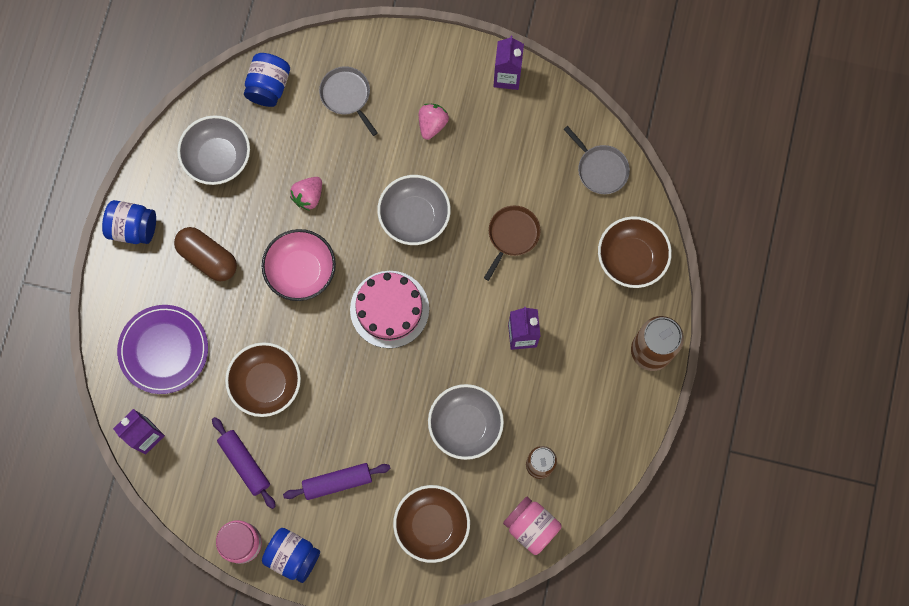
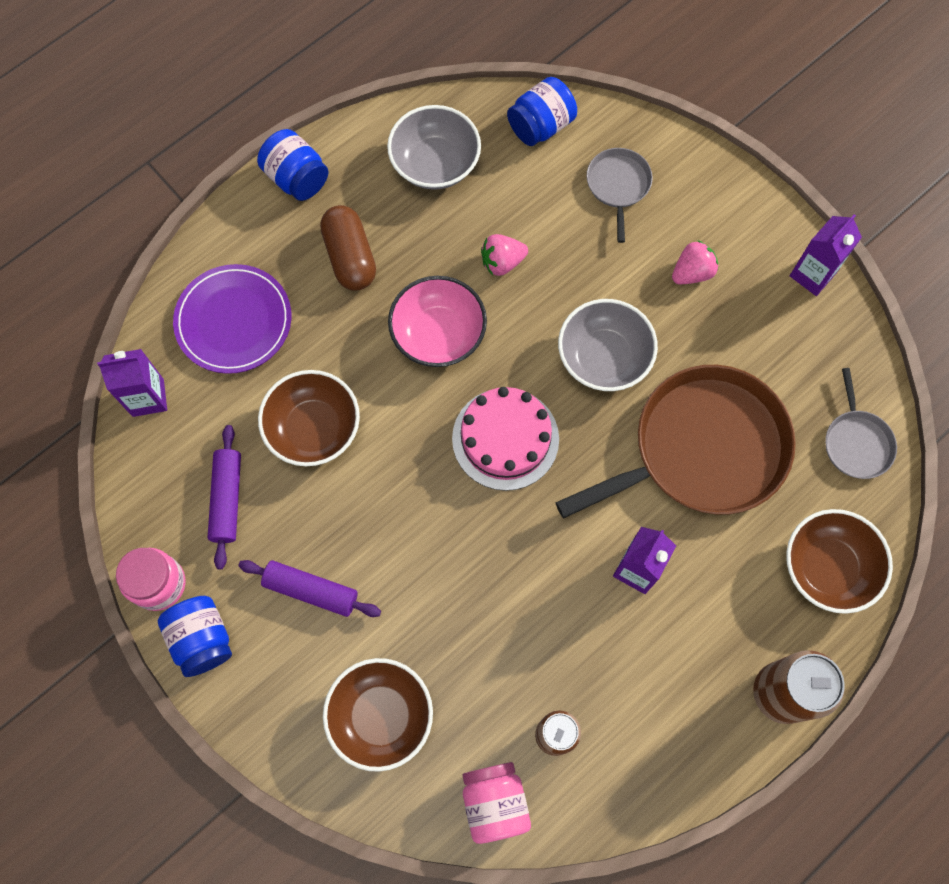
camera: 35 degrees right, 5 degrees down
(465, 425) = (500, 627): grey bowl -> none
(512, 235) = (701, 449): brown pan -> brown pan, size x2.18

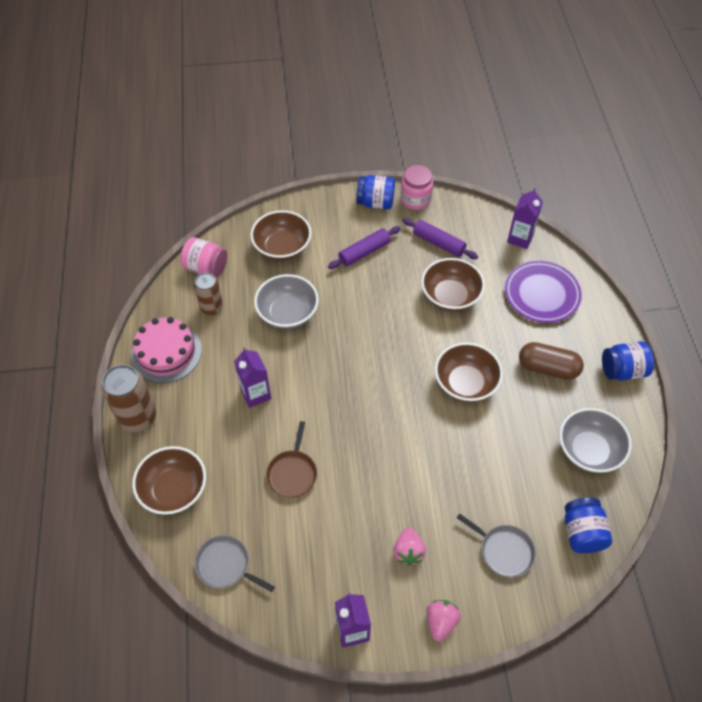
camera: 125 degrees right, 15 degrees down
(438, 334) = (465, 383): pink bowl -> brown bowl
(502, 262) = (491, 445): pink strawberry -> pink strawberry (441, 622)
(505, 438) = (377, 378): pink cake -> pink cake (166, 352)
(603, 357) = (388, 459): grey bowl -> grey bowl (287, 313)
(701, 449) = (292, 473): brown pan -> brown pan, size x0.46

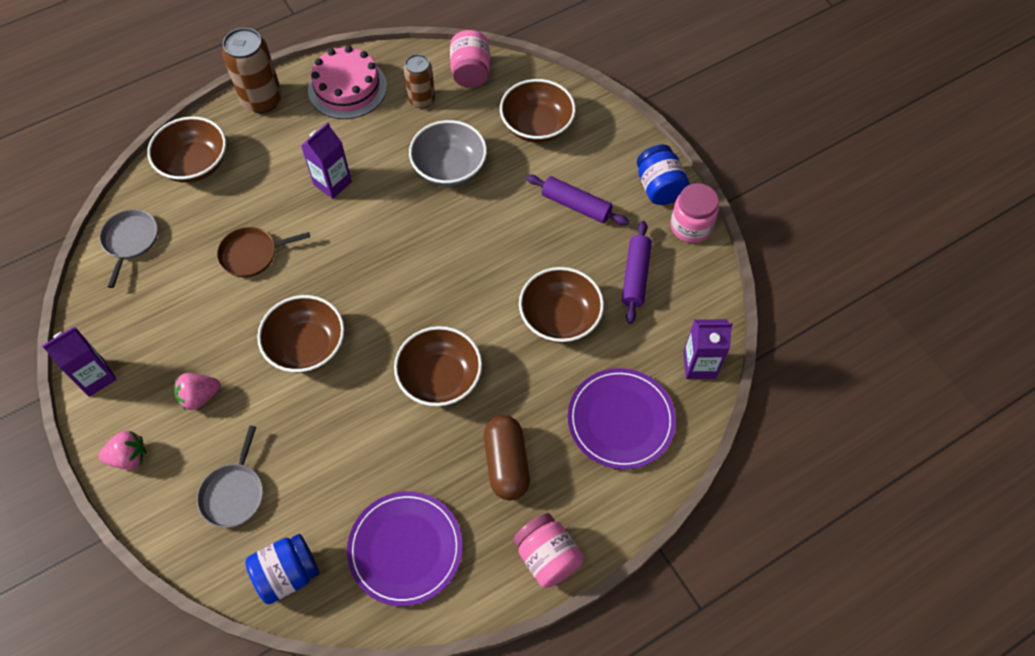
camera: 65 degrees right, 5 degrees up
(398, 460) = (307, 346): none -> brown bowl
(589, 450) = (405, 549): grey bowl -> purple plate
(622, 370) = (547, 557): blue jar -> pink jar

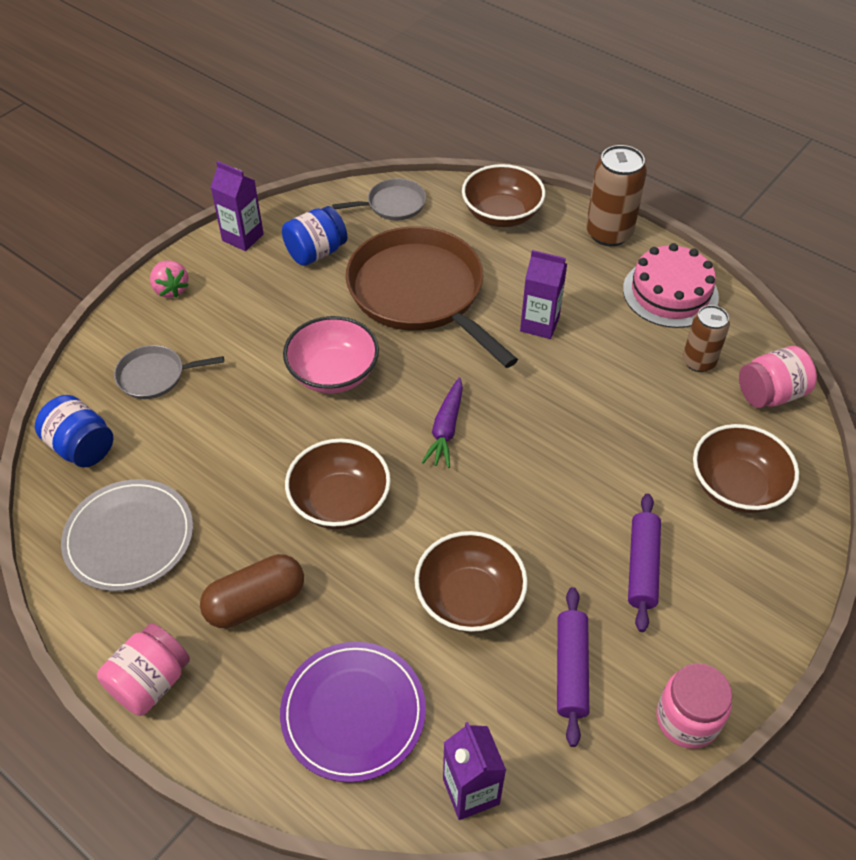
camera: 70 degrees right, 10 degrees down
(200, 396) = (248, 314): pink strawberry -> none
(252, 254) = (420, 293): brown pan -> brown pan, size x2.18
(307, 346) = (333, 373): brown bowl -> pink bowl
(404, 283) = (446, 429): none -> purple carrot
(405, 549) = (129, 537): purple plate -> grey plate
(449, 168) = (620, 419): grey bowl -> none
(635, 276) = (571, 669): purple rolling pin -> purple rolling pin turned 75 degrees counterclockwise
(659, 187) = (728, 659): blue jar -> blue jar (316, 252)

